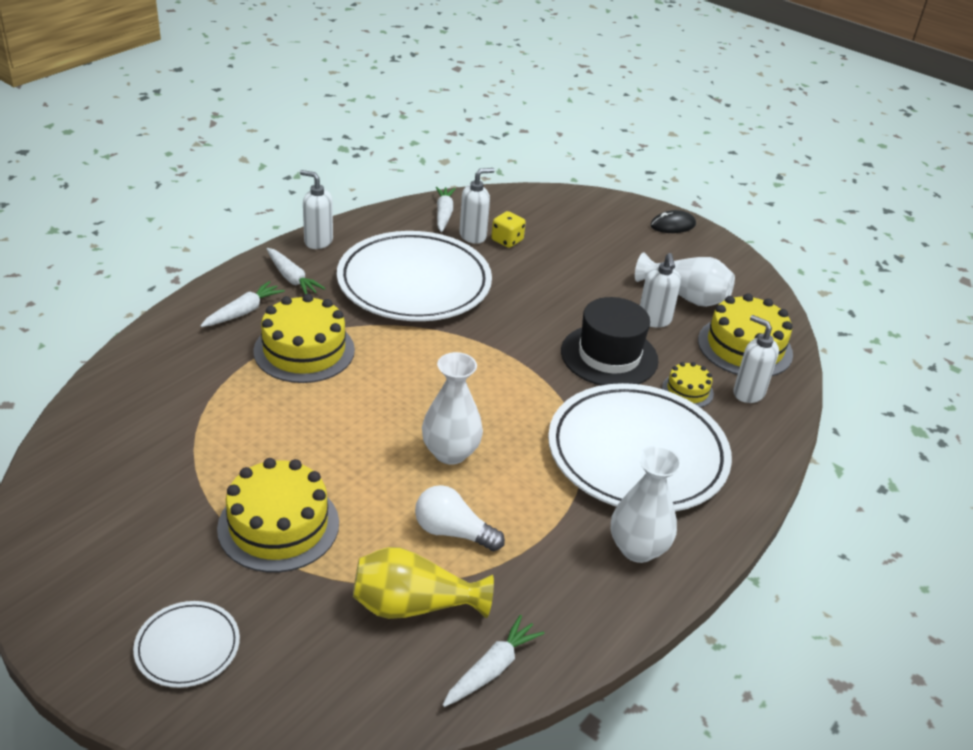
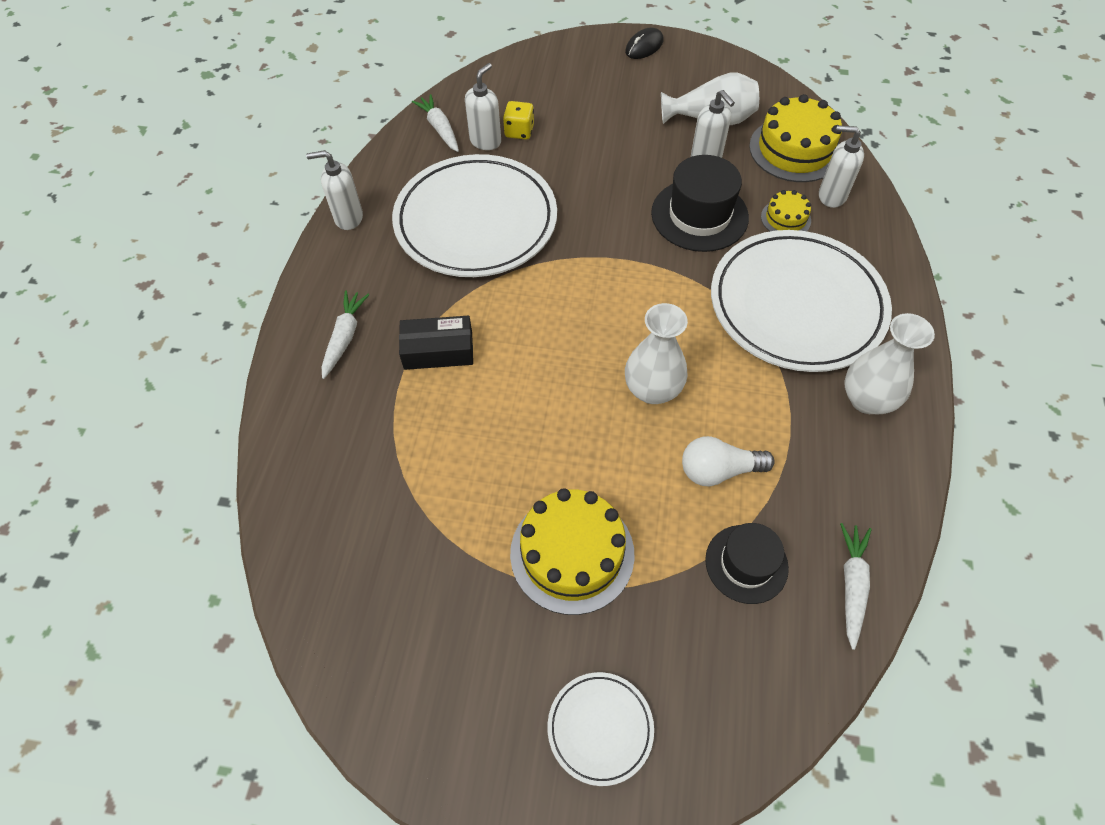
camera: 25 degrees left, 20 degrees up
(292, 278) = (359, 274): white carrot -> none
(304, 350) = (438, 350): yellow cake -> black box
(413, 605) = (746, 563): yellow vase -> black hat

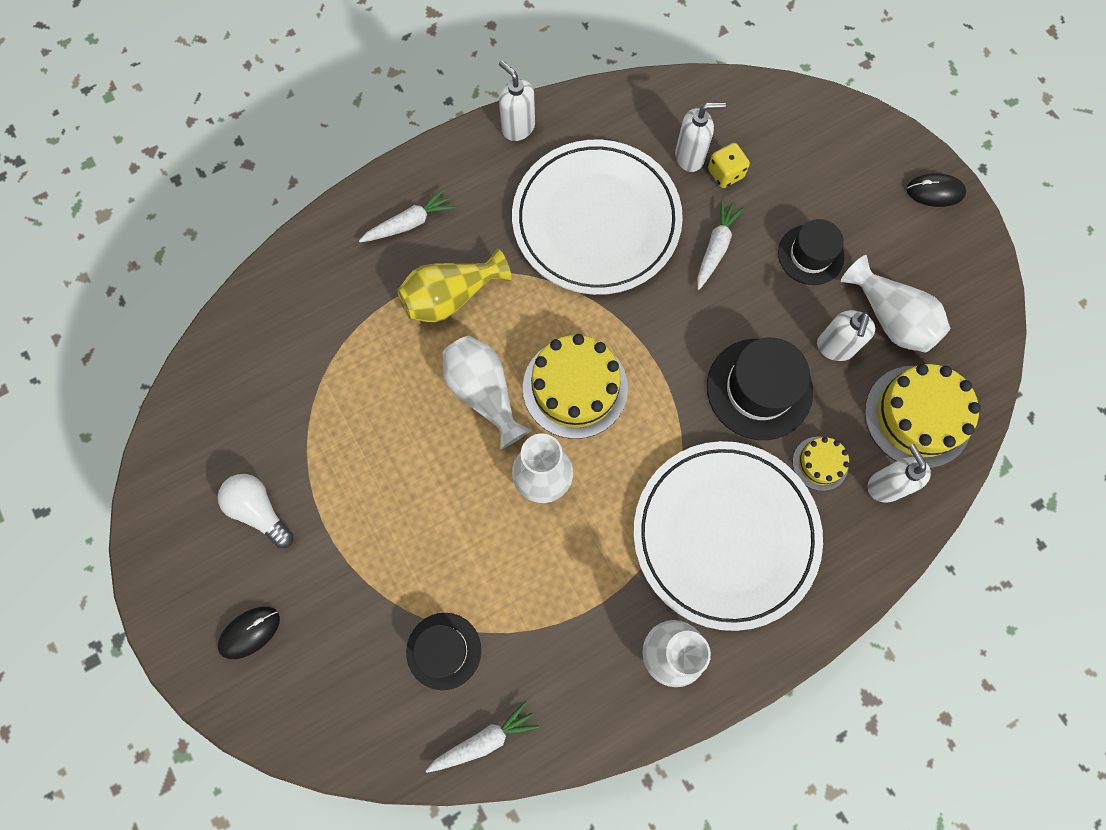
camera: 50 degrees right, 15 degrees up
(438, 350) = (451, 297): black box -> yellow vase
(439, 128) = (671, 111): white carrot -> white carrot (715, 247)
(543, 382) = (484, 393): none -> white vase
(572, 553) = (359, 521): yellow cake -> yellow cake (575, 387)
(600, 728) = (249, 632): white plate -> black mouse
(626, 128) = (810, 255): none -> black hat
(718, 470) = (508, 578): white light bulb -> white light bulb (259, 510)

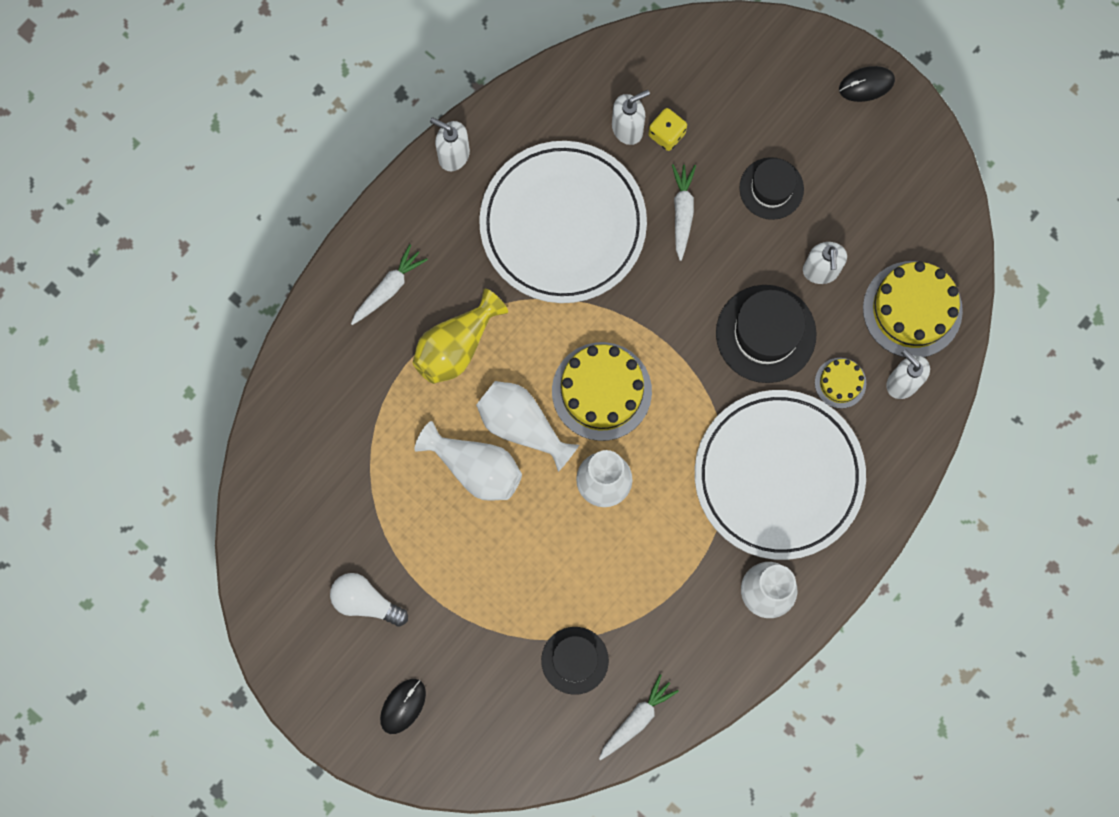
camera: 20 degrees left, 5 degrees up
(890, 318) = (861, 225): white vase -> white vase (475, 468)

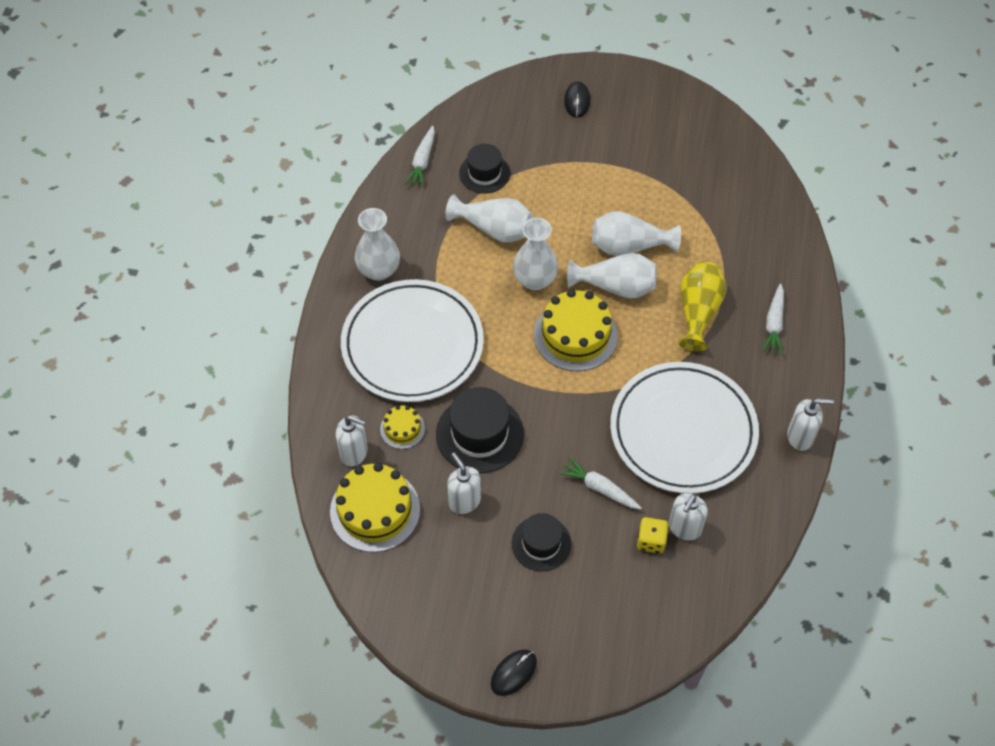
camera: 150 degrees right, 20 degrees down
(365, 601) = (642, 141): white light bulb -> none
(608, 575) = (494, 229): none -> white vase
(682, 212) = (599, 488): white carrot -> white carrot turned 150 degrees clockwise

